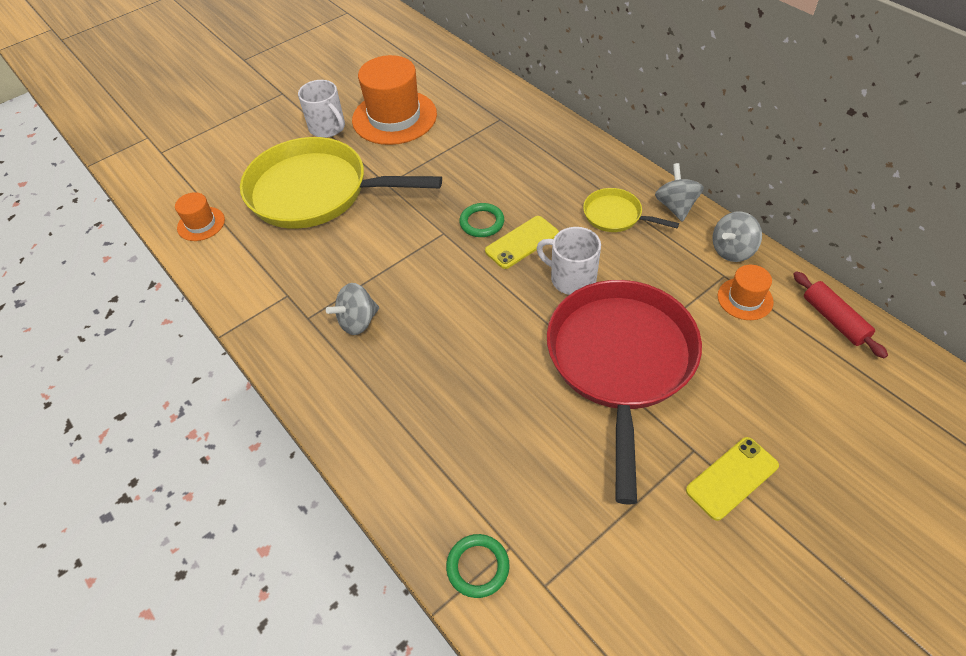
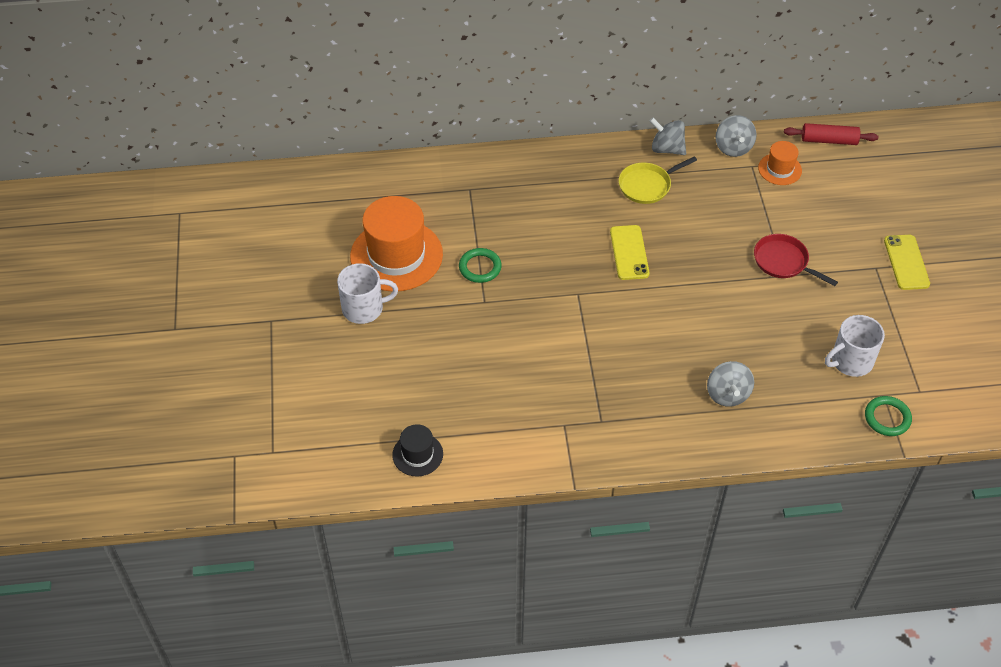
camera: 60 degrees left, 0 degrees up
(201, 224) = (417, 454): orange hat -> black hat
(315, 192) = (449, 354): yellow pan -> none
(358, 321) = (631, 390): grey spinning top -> grey spinning top (727, 394)
(482, 222) = (586, 265): green ring -> green ring (480, 267)
(571, 278) = (689, 245): white mug -> white mug (850, 361)
(621, 361) = (783, 262): red pan -> red pan, size x0.45

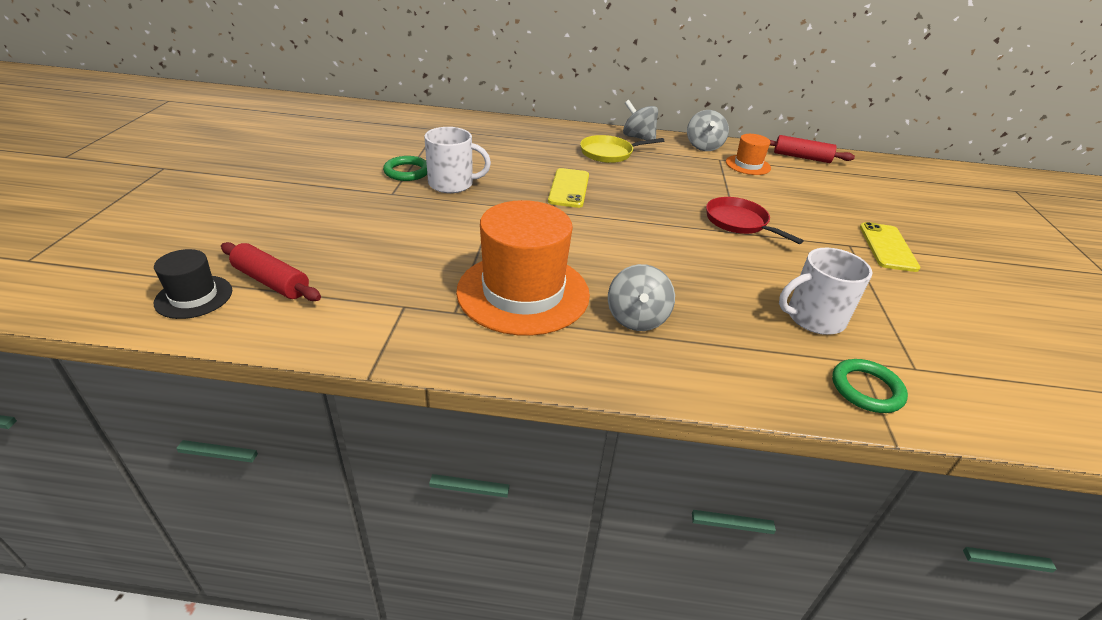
camera: 10 degrees right, 15 degrees down
(364, 308) = (264, 176): white mug -> white mug (452, 184)
(396, 255) = (332, 151): orange hat -> orange hat (523, 292)
(459, 426) = (272, 281): none -> red rolling pin

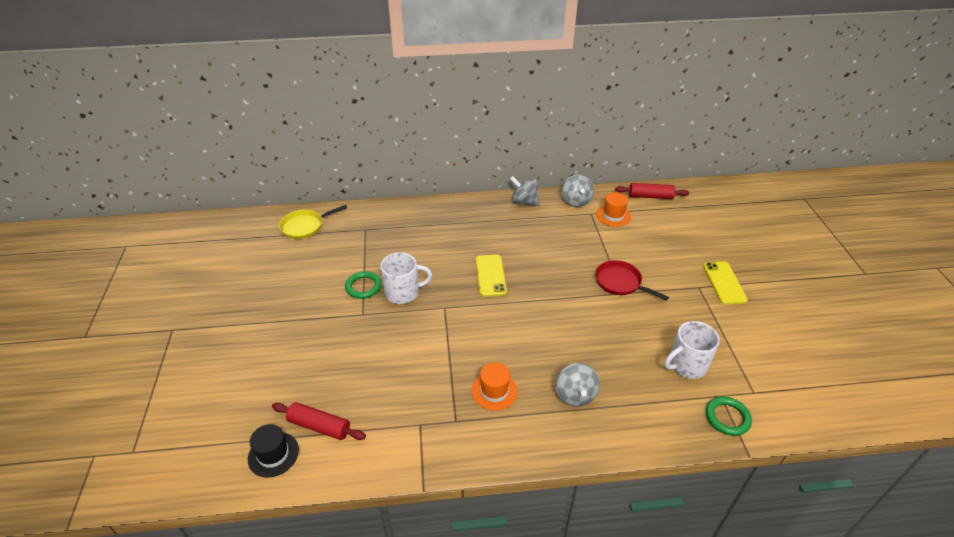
camera: 10 degrees left, 5 degrees up
(523, 292) = (494, 391): orange hat -> orange hat, size x0.49
(609, 153) = (508, 227): yellow pan -> yellow pan (305, 226)

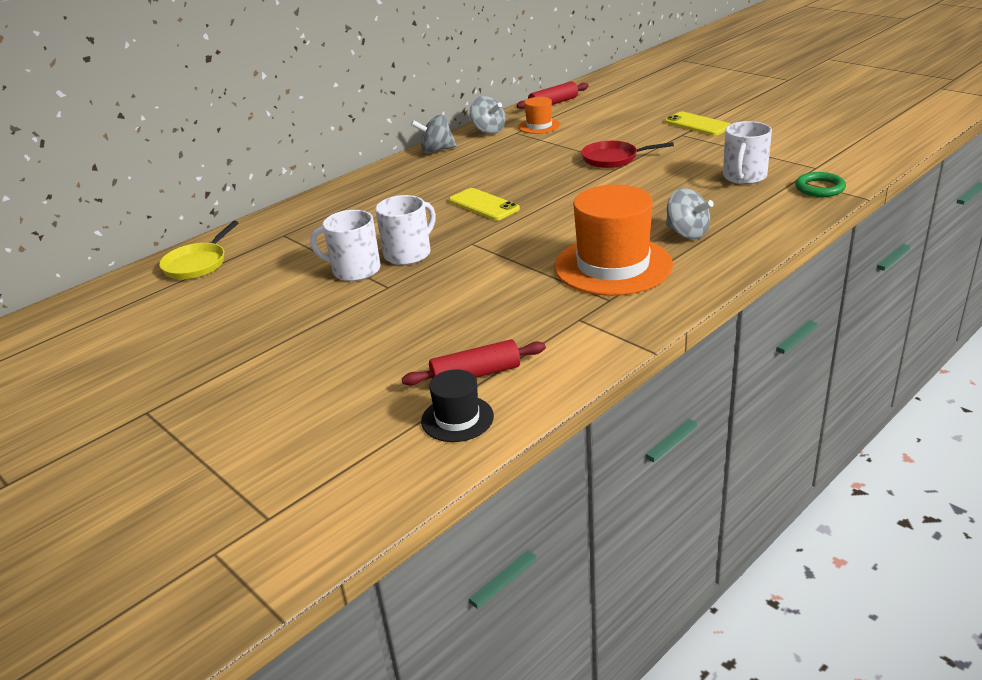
camera: 35 degrees left, 10 degrees down
(363, 287) = (354, 270): green ring -> white mug
(494, 391) = (613, 266): orange hat -> orange hat, size x2.03

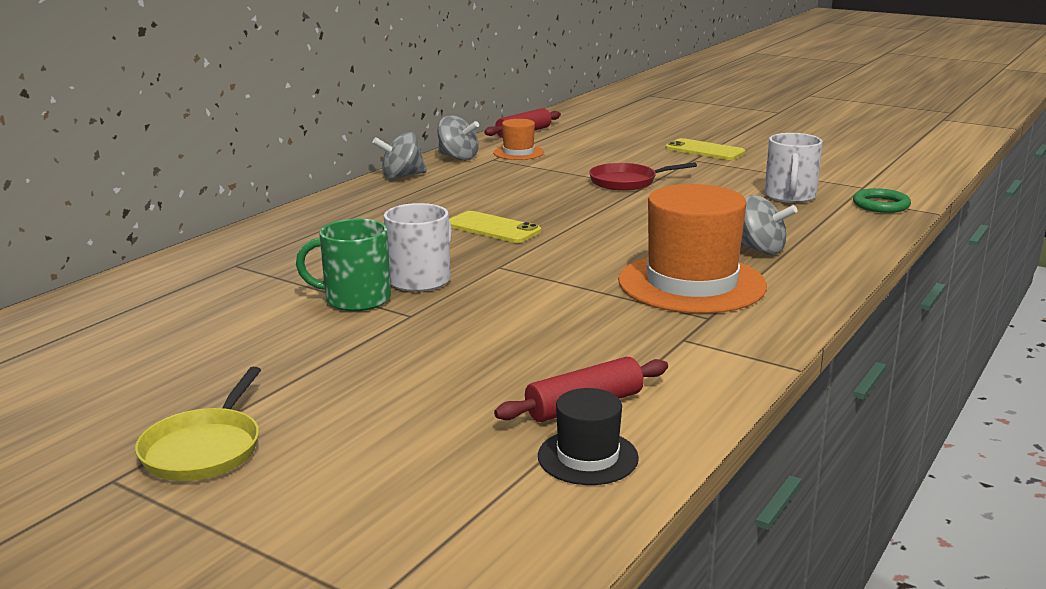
camera: 15 degrees left, 10 degrees down
(197, 264) = (122, 300): yellow pan -> yellow pan (204, 449)
(354, 270) = (355, 299): white mug -> green mug

